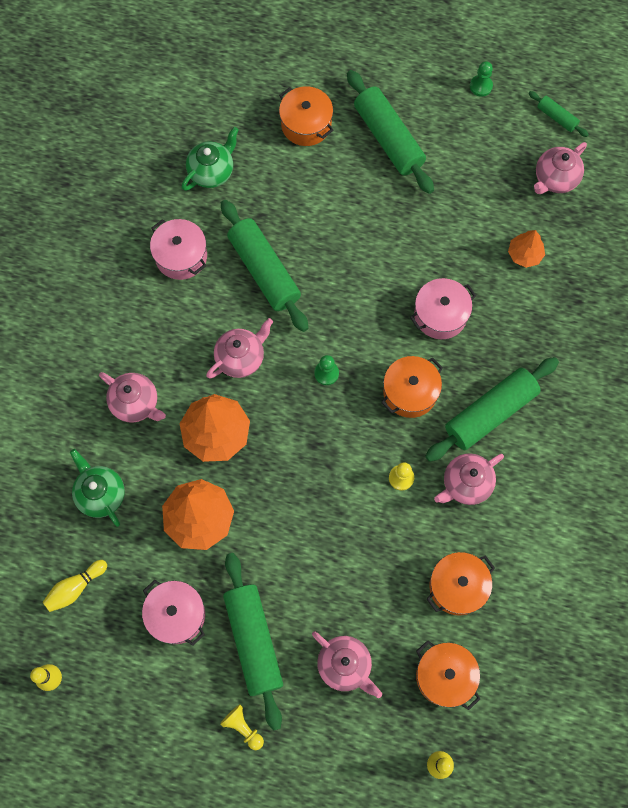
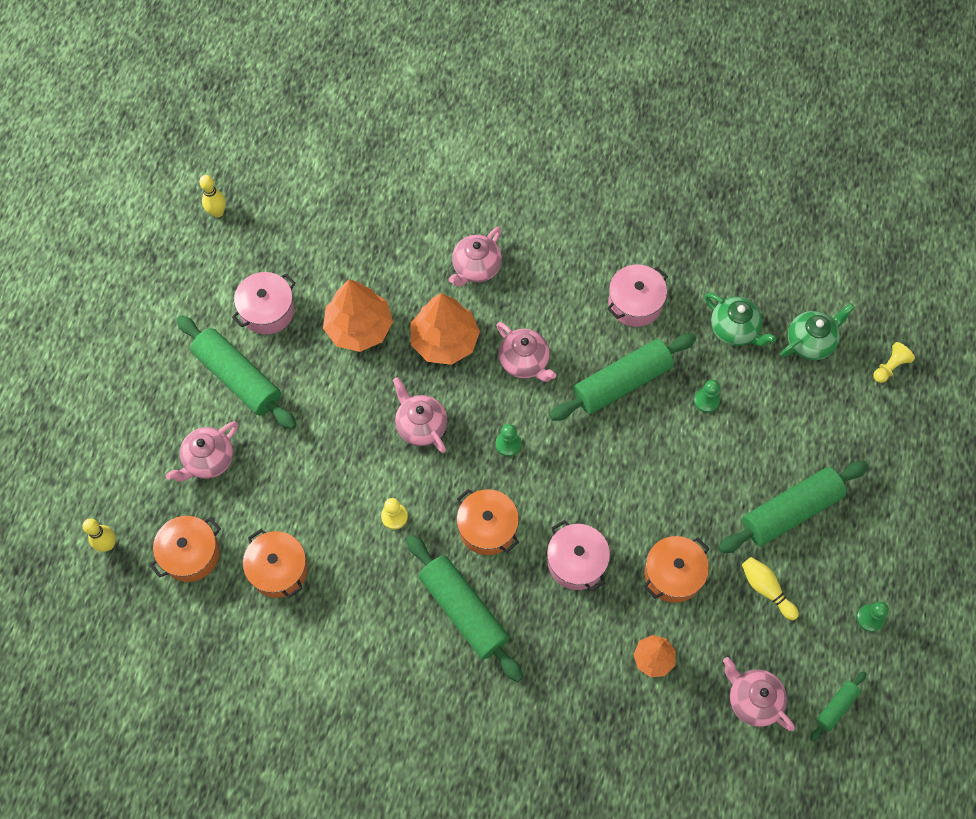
camera: 90 degrees right, 5 degrees down
(75, 588) = (298, 225): yellow bowling pin -> yellow bowling pin (766, 589)
(100, 494) = (386, 242): green teapot -> green teapot (810, 342)
(243, 727) = (159, 370): yellow pawn -> yellow pawn (890, 367)
(253, 641) = (238, 378): green rolling pin -> green rolling pin turned 60 degrees clockwise
(283, 199) = (706, 400): none -> green pawn
(306, 124) = (800, 423): orange pot -> orange pot (673, 574)
(466, 484) = (386, 582): pink teapot -> pink teapot (421, 426)

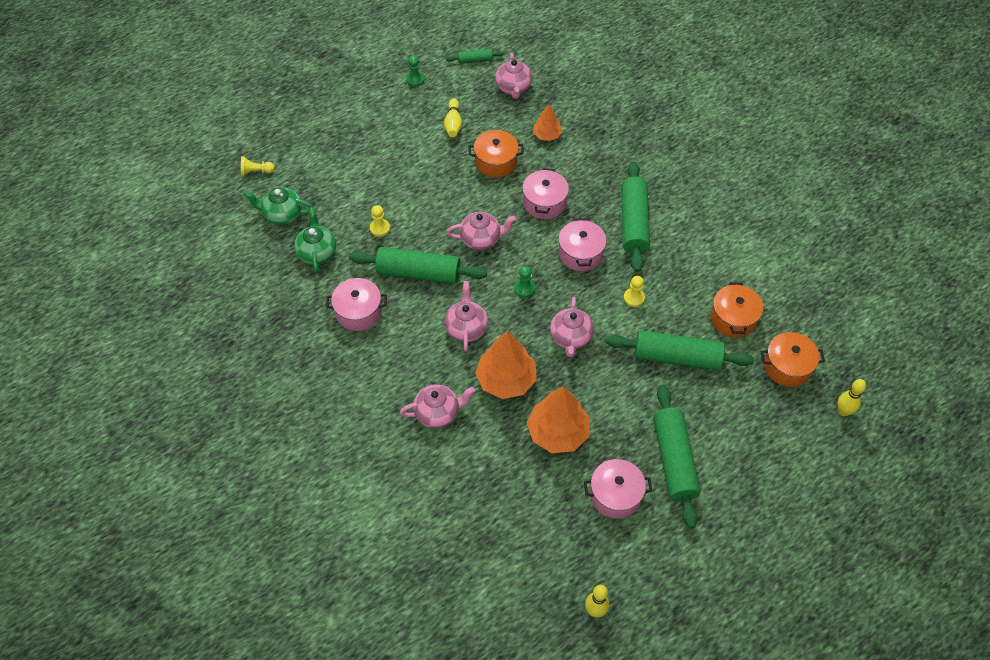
camera: 140 degrees left, 10 degrees down
(208, 460) = (735, 417): pink teapot -> pink teapot (481, 239)
(487, 528) = (580, 253): orange pot -> pink pot
(706, 400) = (380, 228): green pawn -> yellow pawn
(790, 511) = (398, 146): green rolling pin -> green rolling pin (677, 357)

